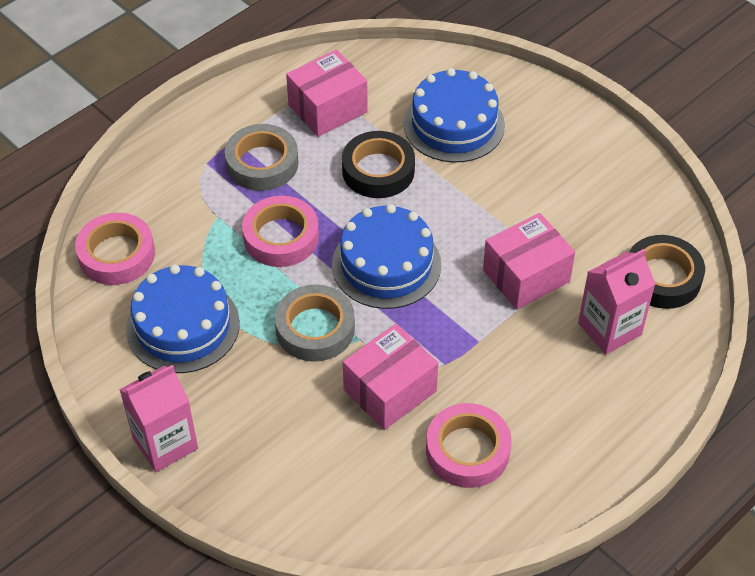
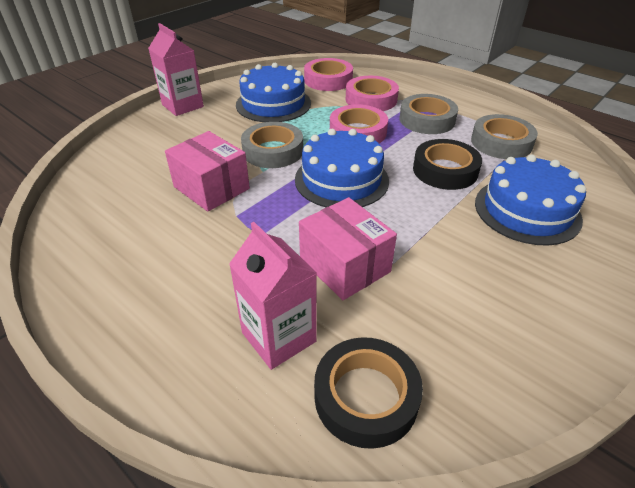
camera: 85 degrees right, 10 degrees down
(328, 108) = (501, 143): pink box -> grey tape
(467, 450) = (142, 232): pink tape -> pink tape (371, 99)

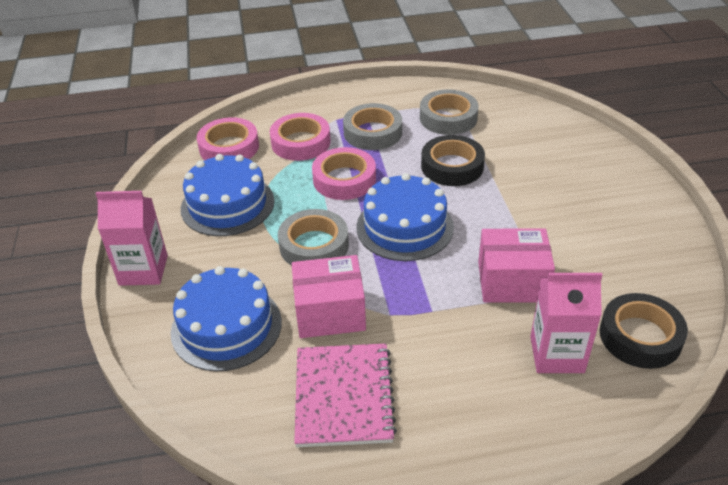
camera: 50 degrees left, 0 degrees up
(131, 232) = (344, 396): none -> pink notebook
(527, 210) = (536, 159): blue cake -> blue cake (226, 327)

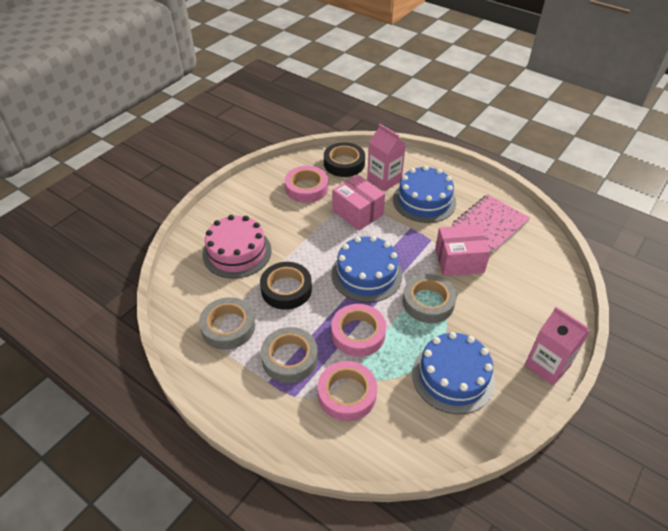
camera: 135 degrees left, 5 degrees up
(226, 327) = (520, 291): blue cake -> blue cake (424, 201)
(229, 147) = (403, 439): pink tape -> pink tape (306, 188)
(330, 312) = (459, 260): pink box -> pink box turned 45 degrees counterclockwise
(543, 160) = (237, 252): none -> pink cake

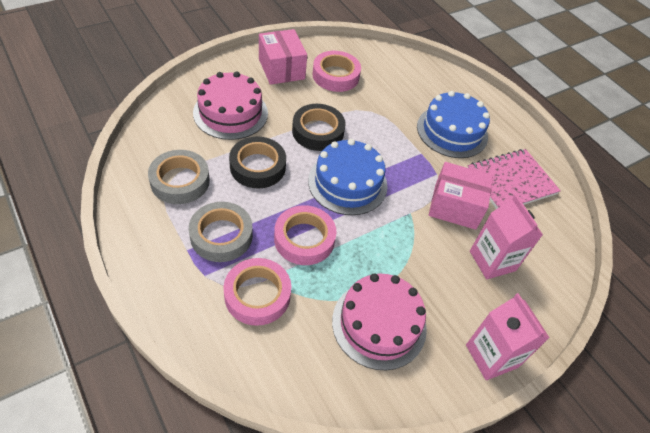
camera: 15 degrees right, 5 degrees up
(344, 163) = (388, 65): black tape -> black tape (318, 131)
(357, 213) = (374, 118): pink box -> pink box (281, 69)
(384, 180) = (421, 95): pink carton -> pink carton (492, 261)
(428, 302) = (396, 236): grey tape -> none
(453, 376) = (379, 324): blue cake -> pink cake

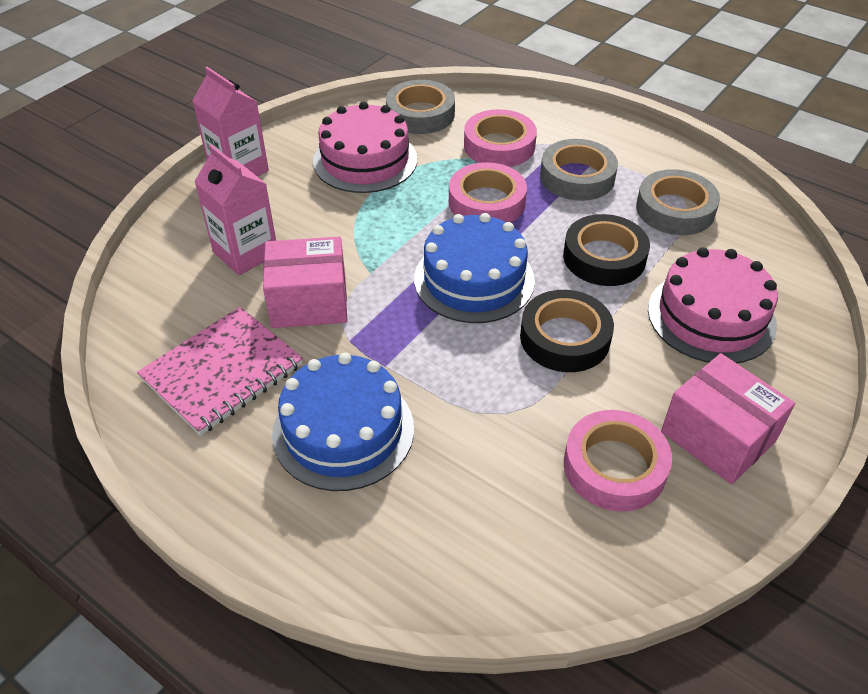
camera: 165 degrees right, 5 degrees down
(303, 370) = (420, 114): none -> grey tape

